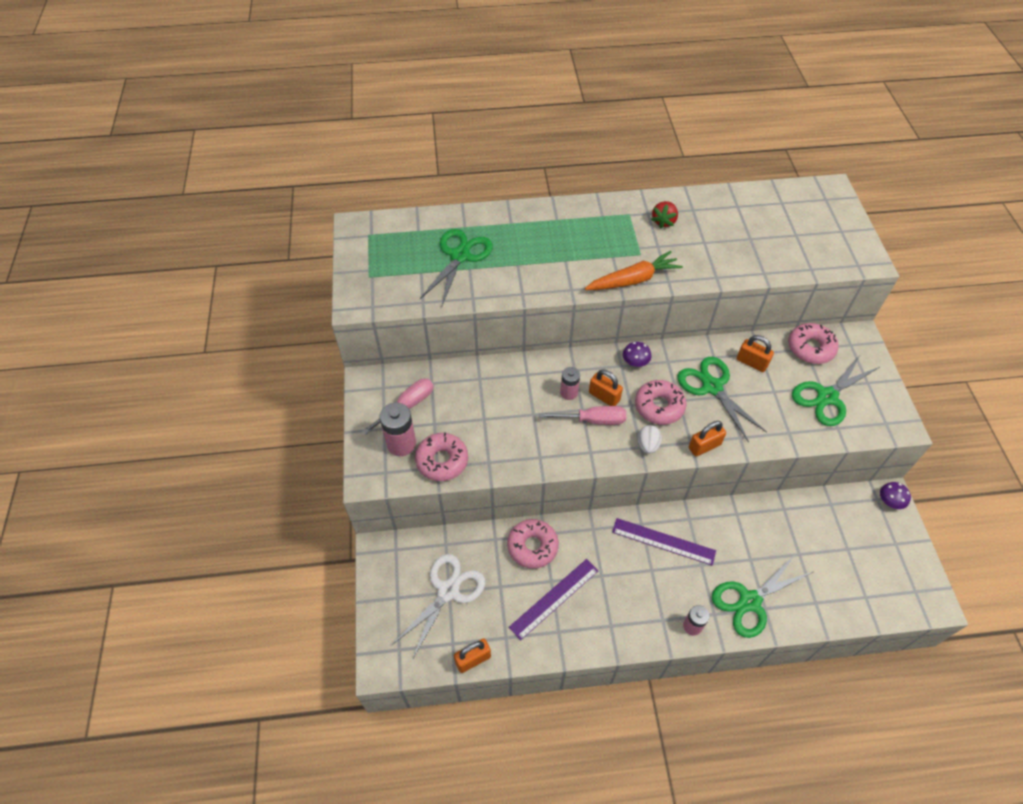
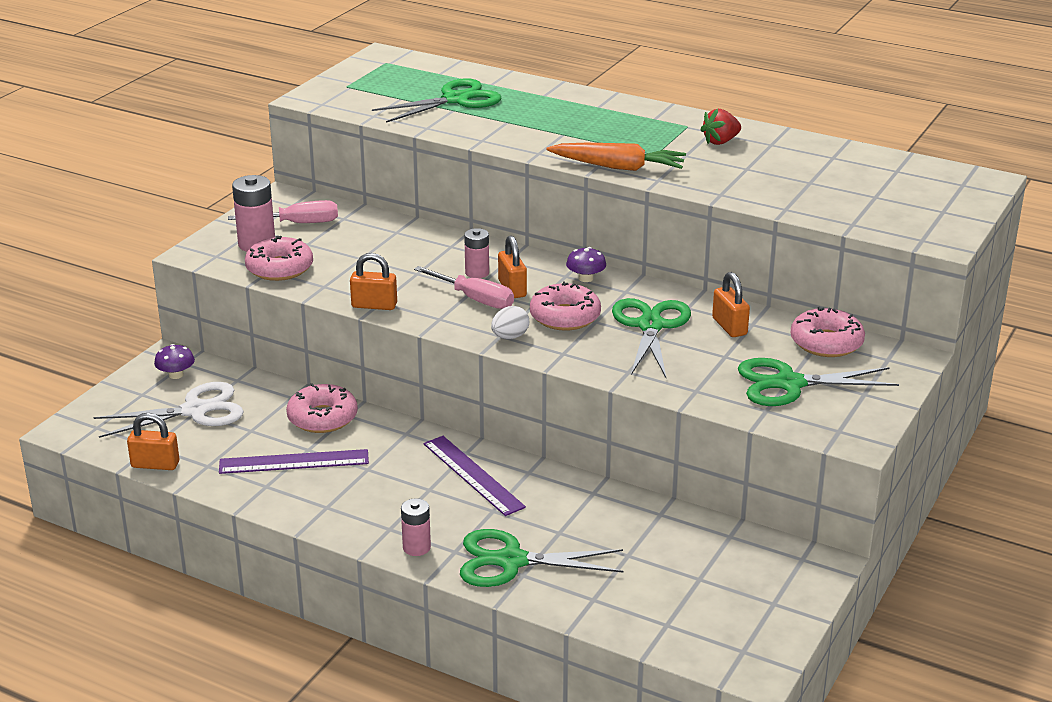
camera: 35 degrees right, 25 degrees down
(704, 446) = (575, 361): orange padlock -> orange padlock (374, 305)
(890, 501) = (818, 567): purple mushroom -> purple mushroom (176, 375)

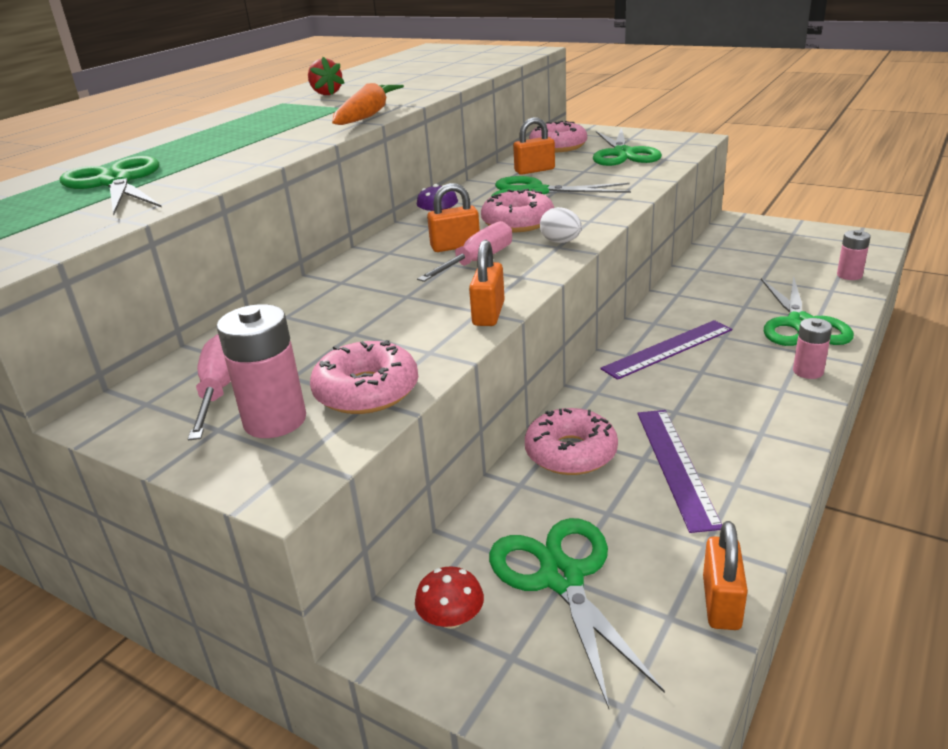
camera: 85 degrees left, 0 degrees up
(176, 375) = (451, 618): purple mushroom -> red mushroom
(195, 410) = (561, 578): white scissors -> green scissors
(477, 273) = (414, 264): pink battery -> pink battery (849, 275)

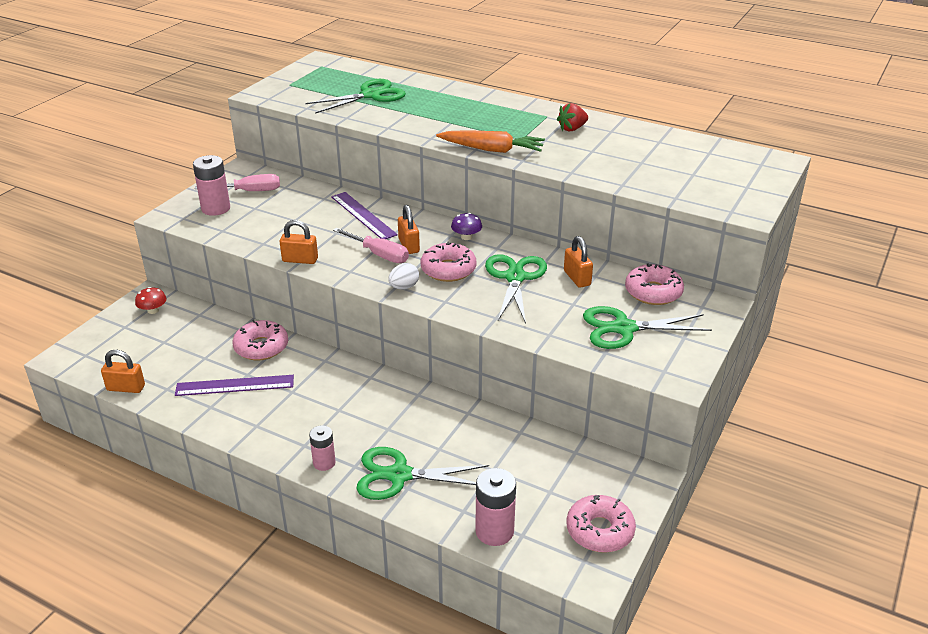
camera: 85 degrees right, 5 degrees up
(366, 391) = (230, 228): pink donut -> pink donut (600, 531)
(561, 578) = (163, 341): green scissors -> none
(668, 349) = (374, 397): purple ruler -> purple ruler (363, 215)
(849, 275) = (494, 531): pink battery -> pink battery, size x1.59

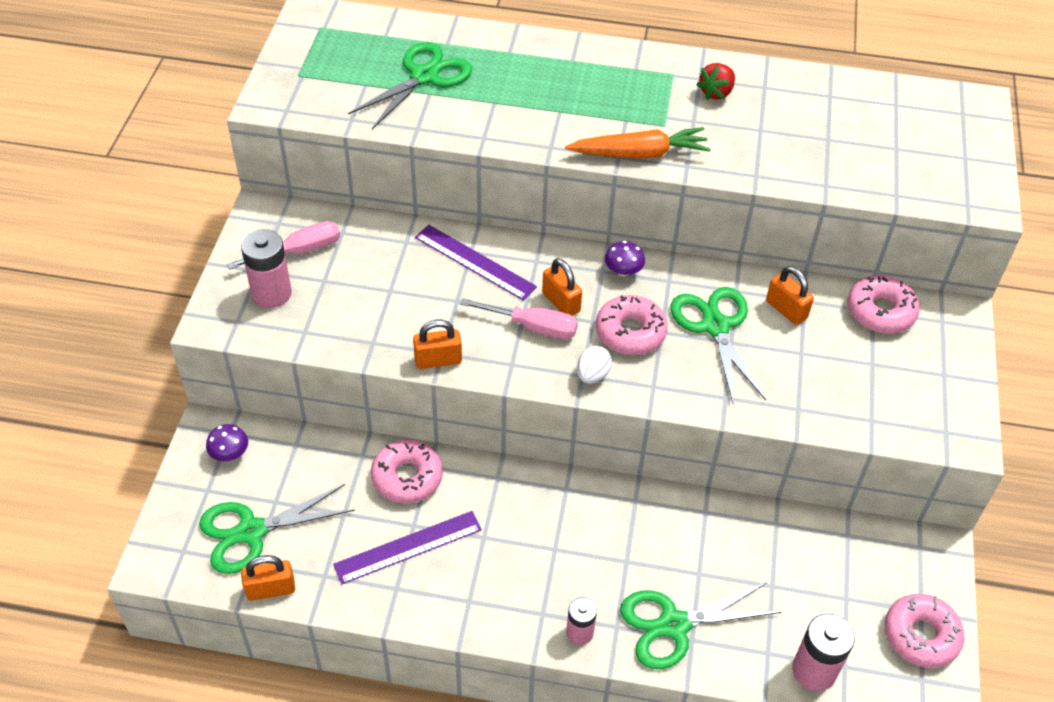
camera: 20 degrees left, 15 degrees up
(153, 310) = (229, 453): red mushroom -> purple mushroom
(624, 328) = (875, 378): green scissors -> green scissors (251, 531)

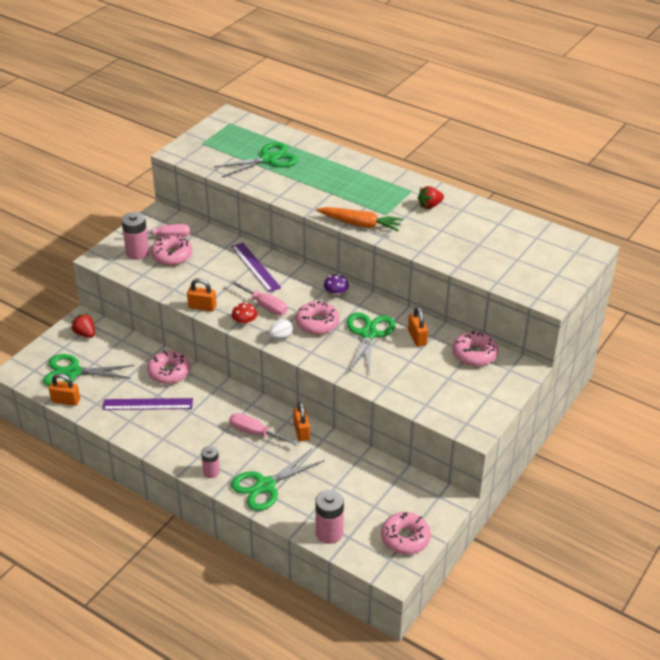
camera: 25 degrees right, 10 degrees down
(229, 453) = (85, 334): purple mushroom -> red strawberry
(331, 282) = (172, 255): none -> pink donut
(521, 366) = (244, 322): none -> red mushroom
(561, 302) = (289, 298): orange padlock -> orange padlock (301, 431)
(602, 538) = (255, 433): none -> pink screwdriver
(674, 625) = (265, 485): green scissors -> green scissors turned 45 degrees counterclockwise

